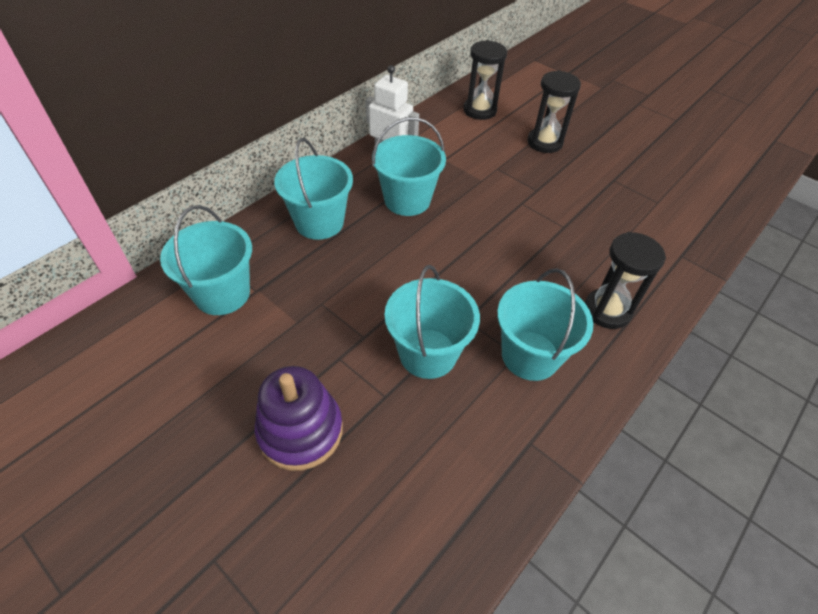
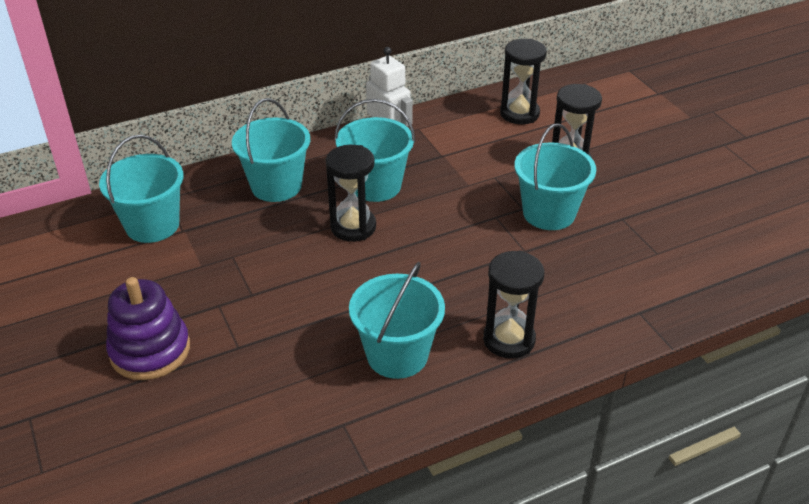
camera: 25 degrees right, 10 degrees down
(413, 243) = (353, 227): none -> black hourglass
(428, 353) = (300, 324): turquoise bucket -> turquoise bucket (549, 213)

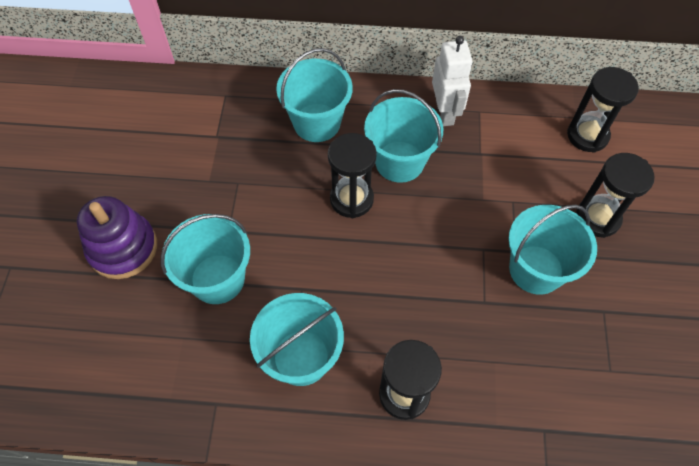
camera: 30 degrees right, 20 degrees up
(152, 225) = (198, 120): turquoise bucket -> turquoise bucket (217, 279)

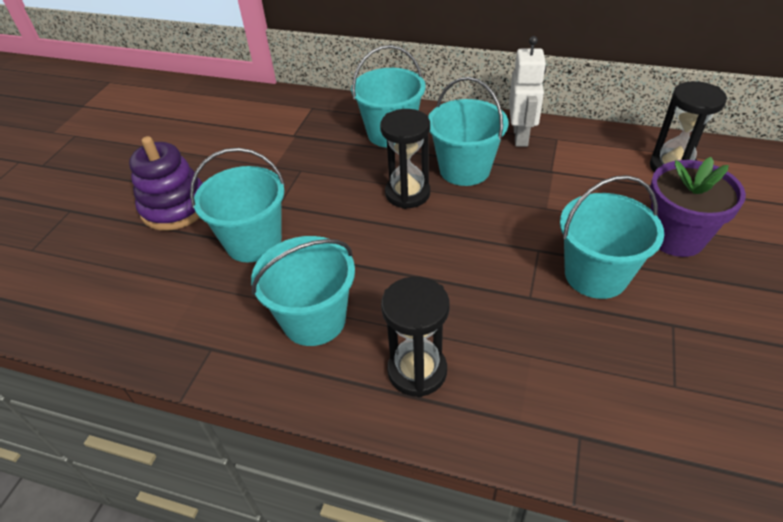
camera: 15 degrees right, 15 degrees down
(597, 218) = (676, 237): black hourglass -> purple flower pot

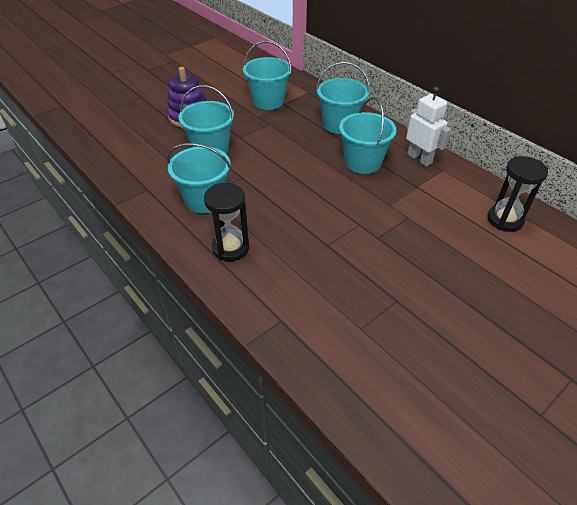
camera: 30 degrees right, 0 degrees up
(407, 193) = (315, 161): black hourglass -> none
(521, 136) = (419, 158): white robot -> white robot turned 75 degrees counterclockwise
(596, 275) = (379, 253): turquoise bucket -> turquoise bucket (268, 101)
(676, 237) = (456, 258): purple flower pot -> none

